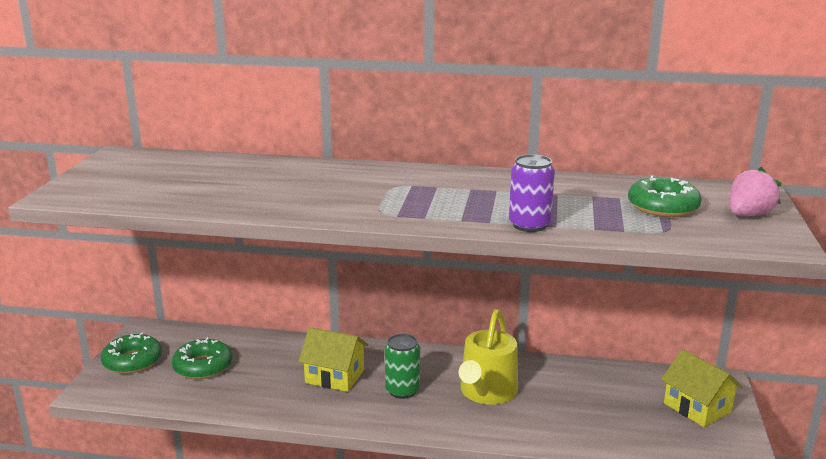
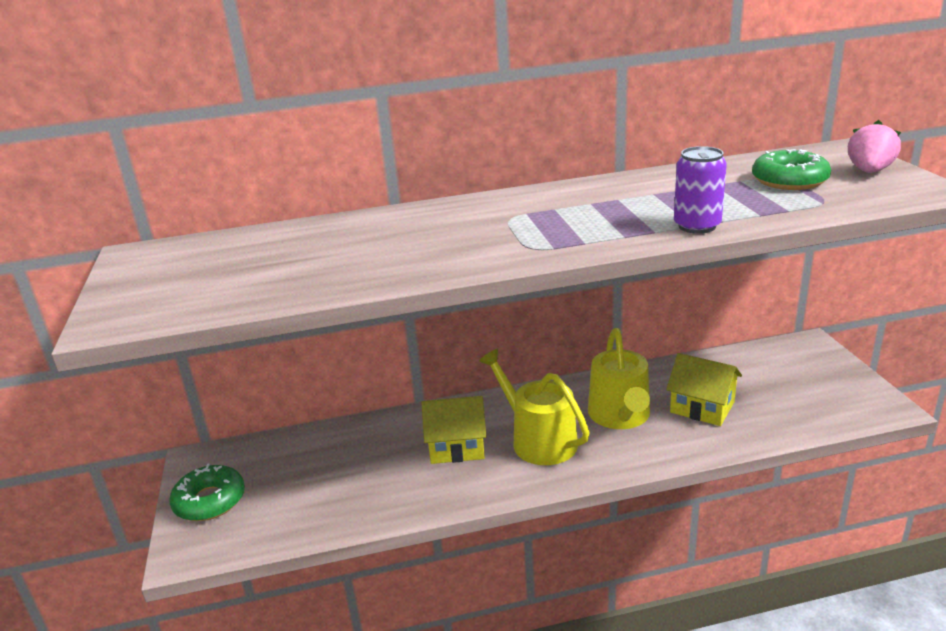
camera: 20 degrees left, 5 degrees up
(203, 366) = (301, 481): green donut -> none
(402, 390) = (538, 440): green can -> yellow watering can
(697, 407) = (812, 373): yellow house -> yellow house (702, 407)

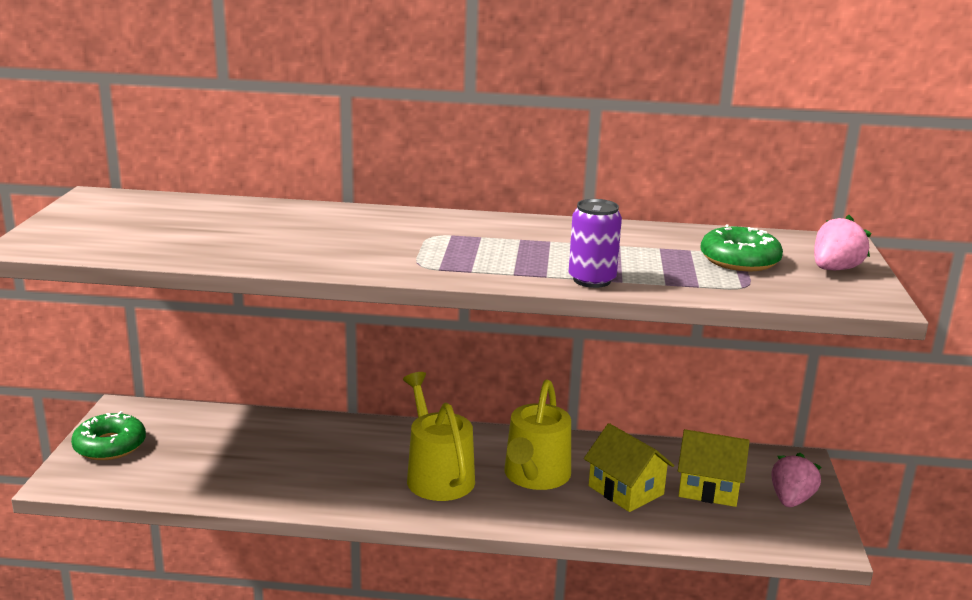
camera: 15 degrees right, 5 degrees down
(456, 446) = (356, 460): yellow house -> yellow house (709, 488)
(831, 378) = (791, 500): none -> pink strawberry

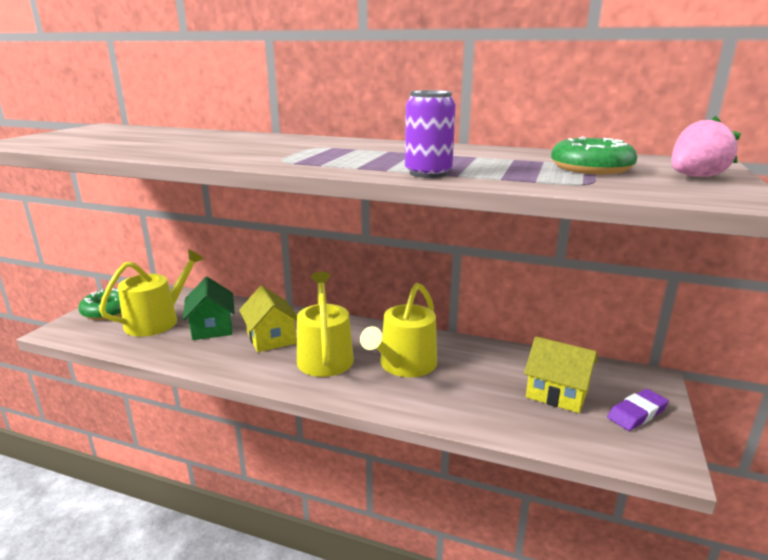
camera: 15 degrees right, 0 degrees up
(191, 453) = (157, 321): none -> yellow watering can
(272, 454) = (212, 327): none -> green house
(626, 490) = (479, 386): yellow house -> yellow house (271, 338)
(791, 500) = (637, 413): pink strawberry -> purple eraser

